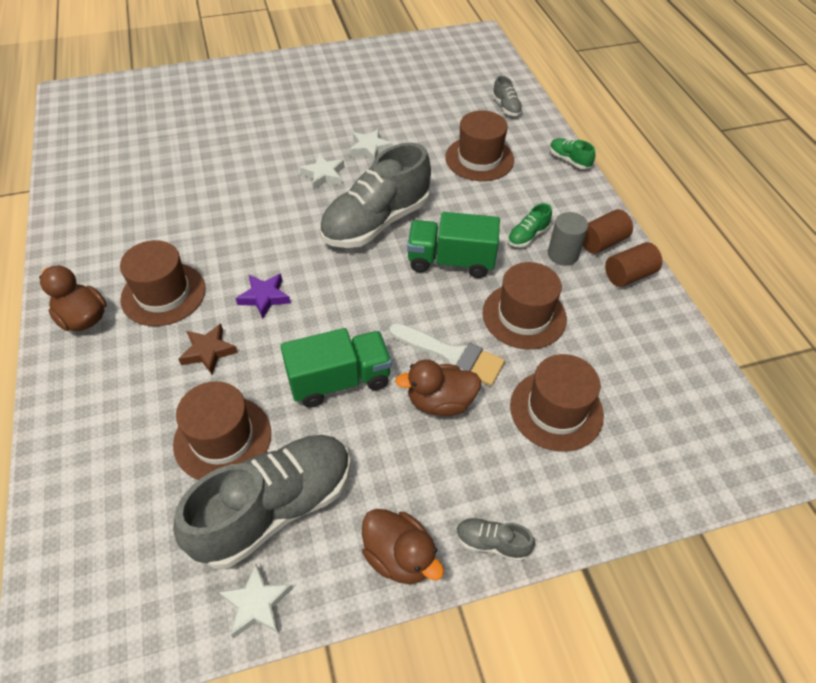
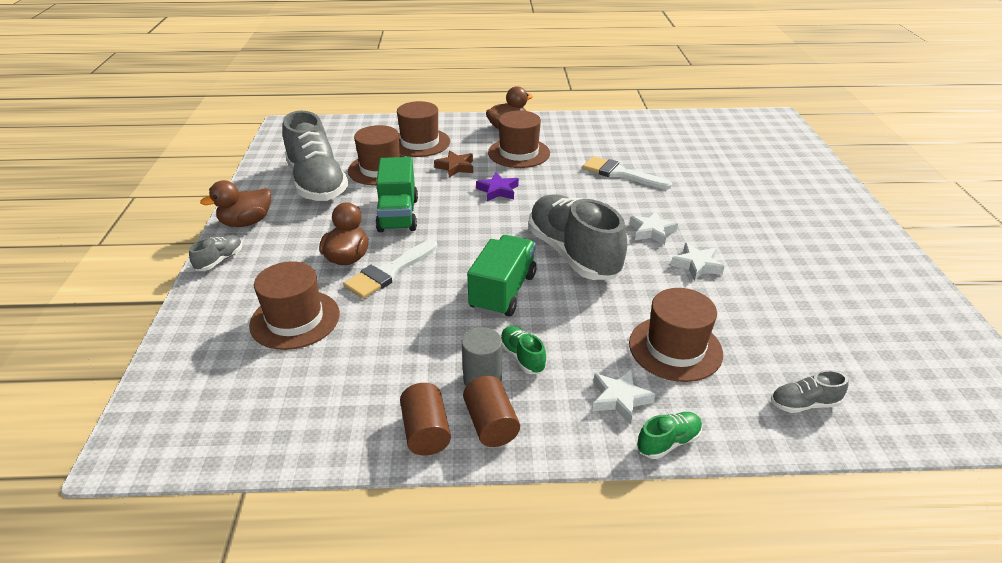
camera: 105 degrees right, 15 degrees down
(211, 201) = (620, 174): none -> white brush
(257, 604) = (265, 174): white star -> white star (619, 399)
(524, 316) = (409, 326): brown hat -> brown hat (420, 143)

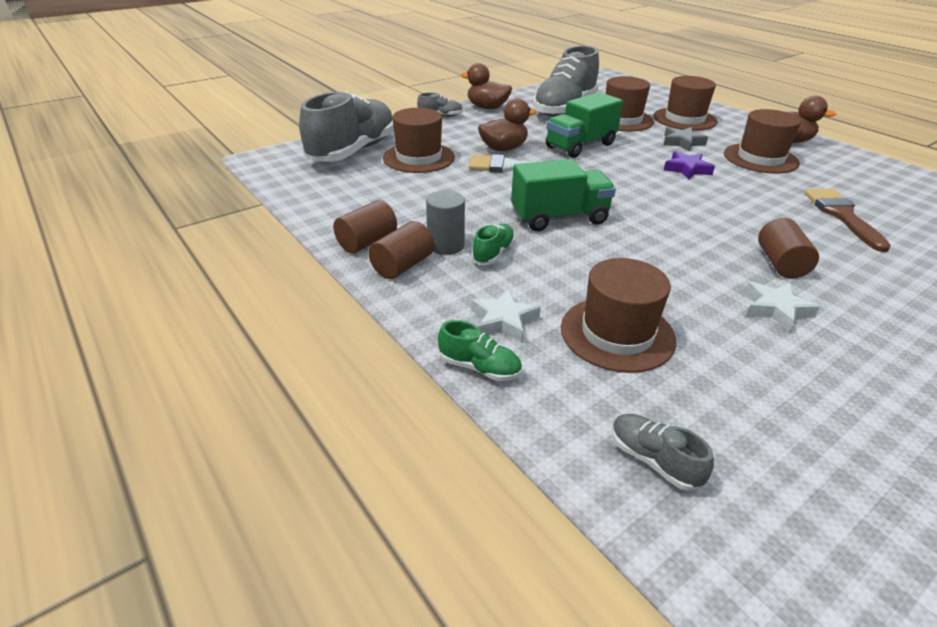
camera: 55 degrees right, 0 degrees up
(455, 167) = (682, 142): brown star -> grey star
(573, 254) = (664, 232): grey shoe -> grey shoe (353, 151)
(620, 174) = (842, 215): white brush -> brown brush
(652, 231) = (780, 263): white star -> brown cylinder

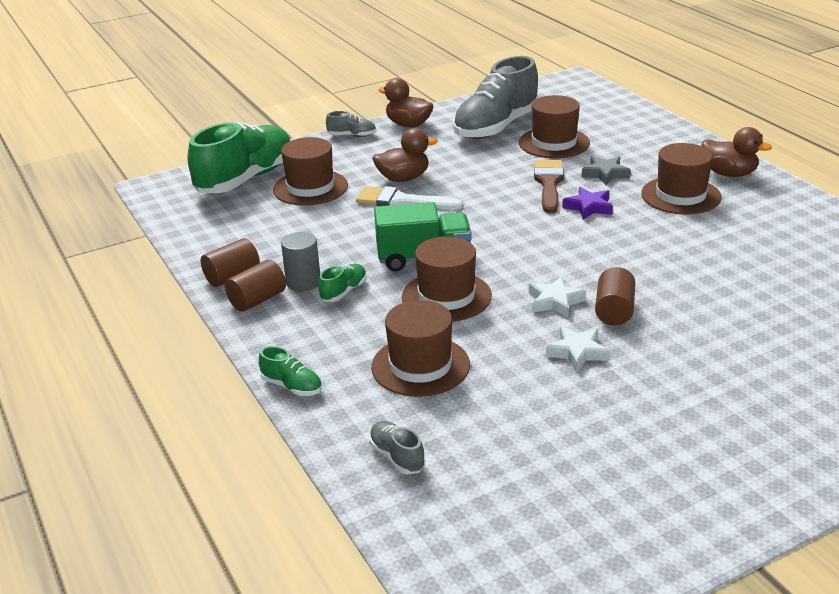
camera: 10 degrees right, 5 degrees down
(353, 151) = (246, 179): grey shoe -> green shoe
(503, 320) = (327, 351): white star -> white star (555, 301)
(580, 146) = (488, 176): green truck -> none
(684, 119) = (628, 142): brown hat -> brown hat (446, 296)
(842, 215) = (718, 264): brown brush -> brown brush (549, 183)

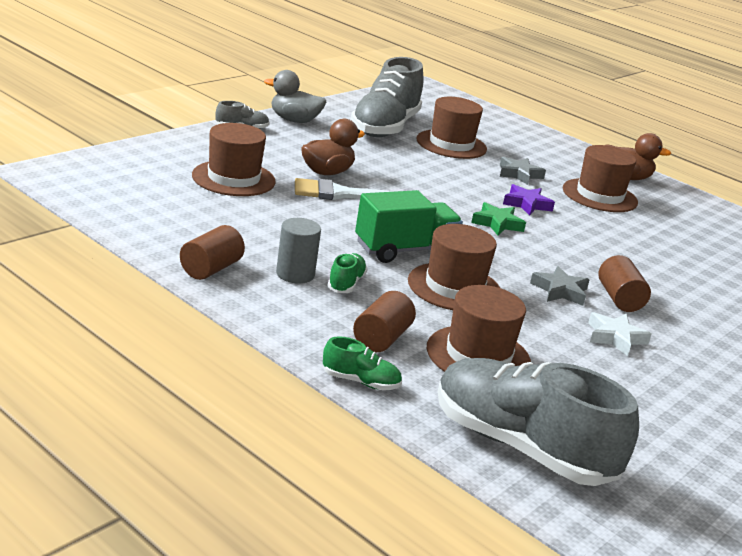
camera: 25 degrees left, 5 degrees down
(246, 179) = (153, 167): green shoe -> none
(257, 300) = (257, 293): brown cylinder -> brown cylinder (381, 338)
(397, 457) = (521, 447): grey shoe -> grey shoe, size x2.39
(408, 125) = (294, 120): brown duck -> grey duck
(540, 229) = (497, 223): none -> green star
(549, 183) = (474, 181): brown brush -> none
(555, 301) = (560, 291): white star -> grey star

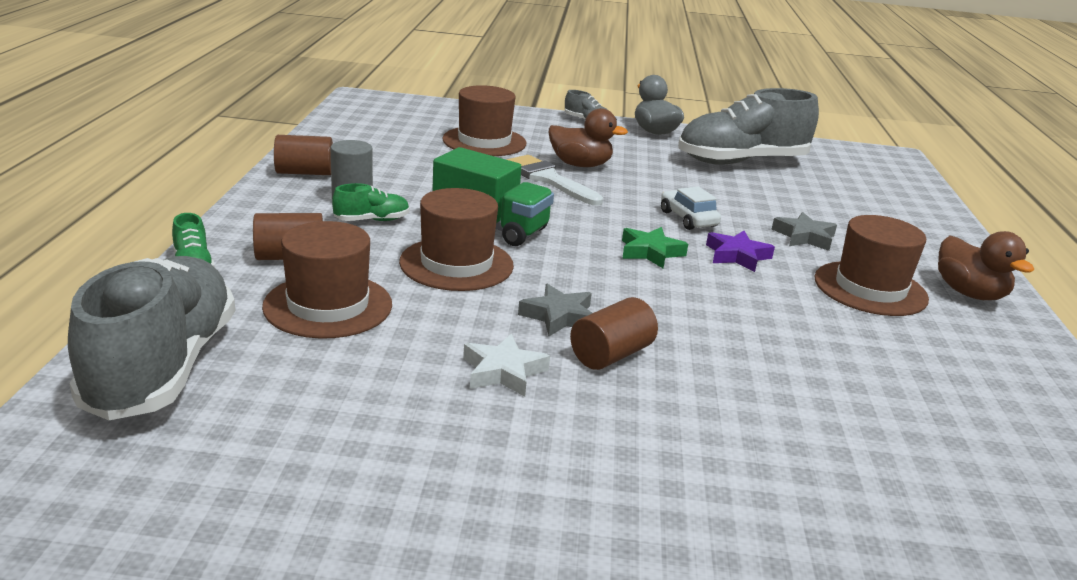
camera: 55 degrees right, 0 degrees up
(451, 144) = (785, 193): brown hat -> none
(459, 189) = (688, 219): none -> white car

